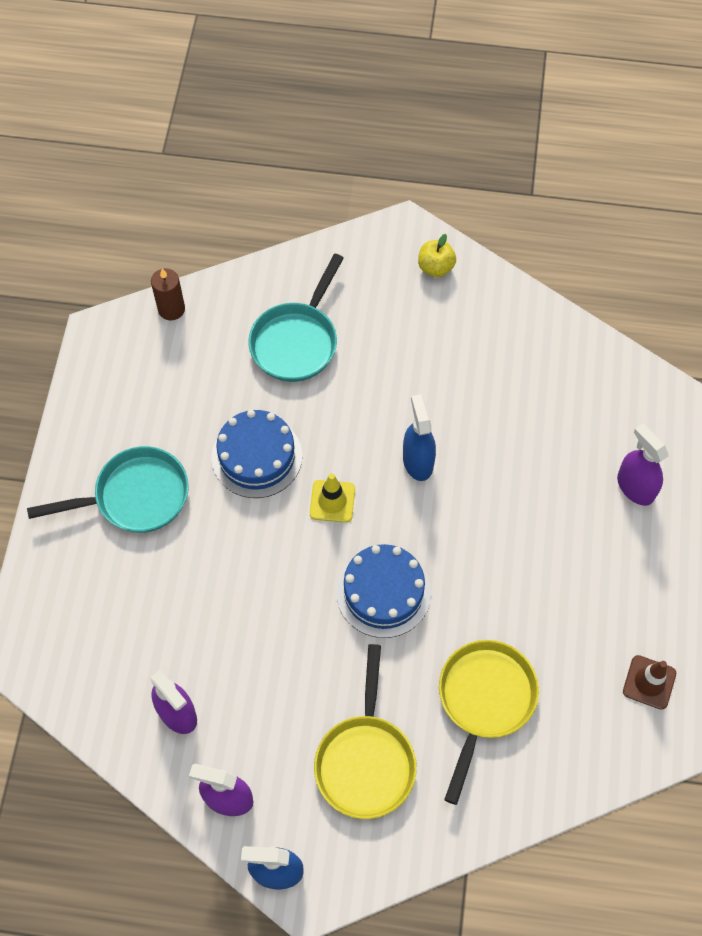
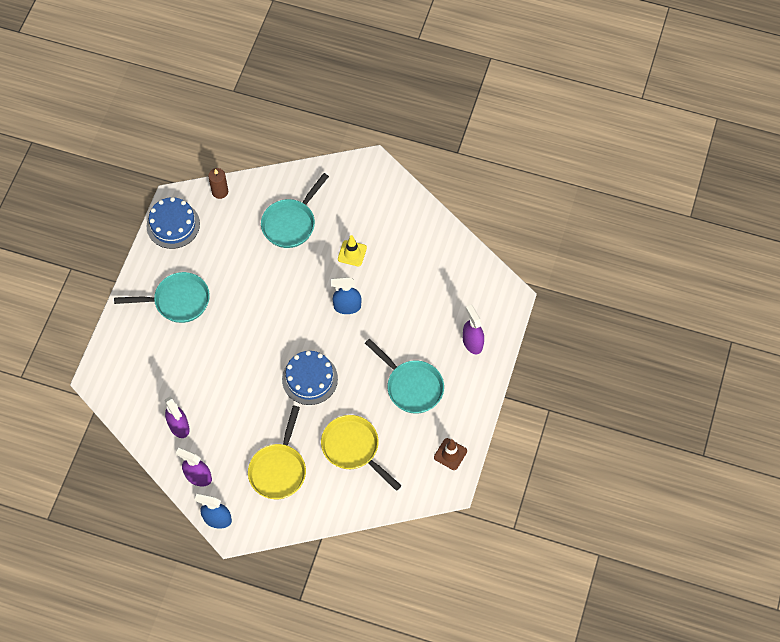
camera: 10 degrees right, 0 degrees up
(257, 456) = (253, 289): blue cake -> blue cake (173, 225)
(332, 501) = (291, 322): yellow traffic cone -> yellow traffic cone (352, 253)
(417, 461) = (347, 307): blue spray bottle -> blue spray bottle turned 90 degrees counterclockwise
(435, 267) = (385, 190): yellow apple -> none
(484, 700) = (353, 448): yellow pan -> yellow pan turned 75 degrees counterclockwise
(555, 577) = (412, 386): none -> turquoise pan

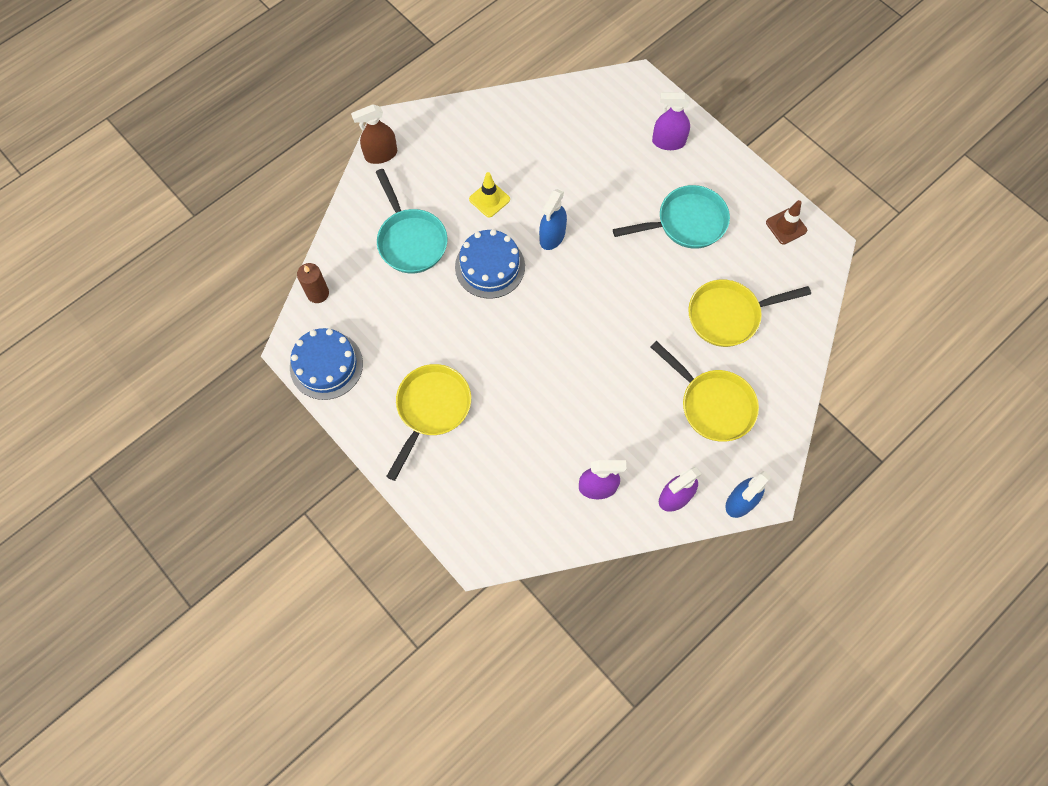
camera: 60 degrees left, 5 degrees up
(178, 301) = (431, 409): turquoise pan -> yellow pan
(310, 379) = (618, 317): blue cake -> blue cake (490, 266)
(345, 170) = (381, 154): none -> brown spray bottle

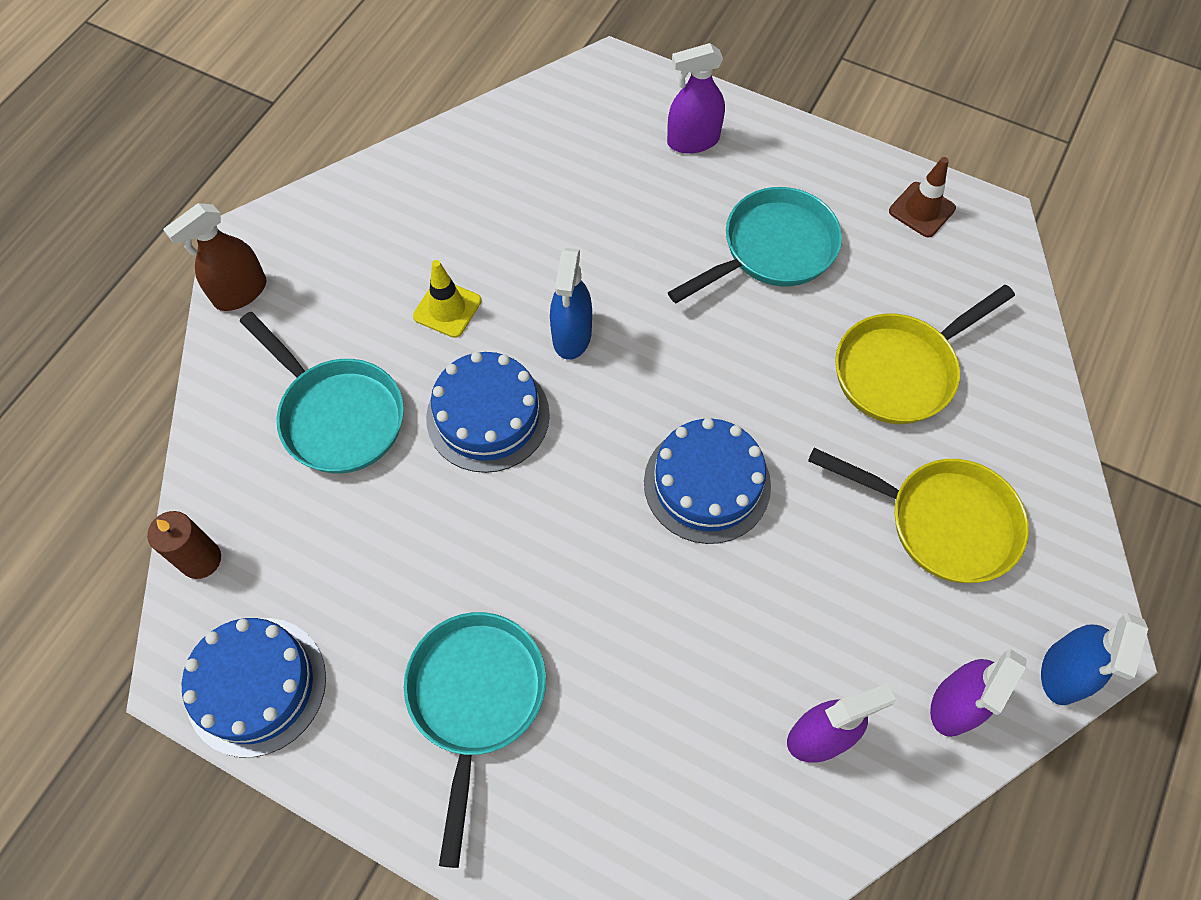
camera: 20 degrees left, 5 degrees down
(431, 409) = (476, 699): yellow pan -> turquoise pan
(593, 341) = (707, 483): none -> blue cake

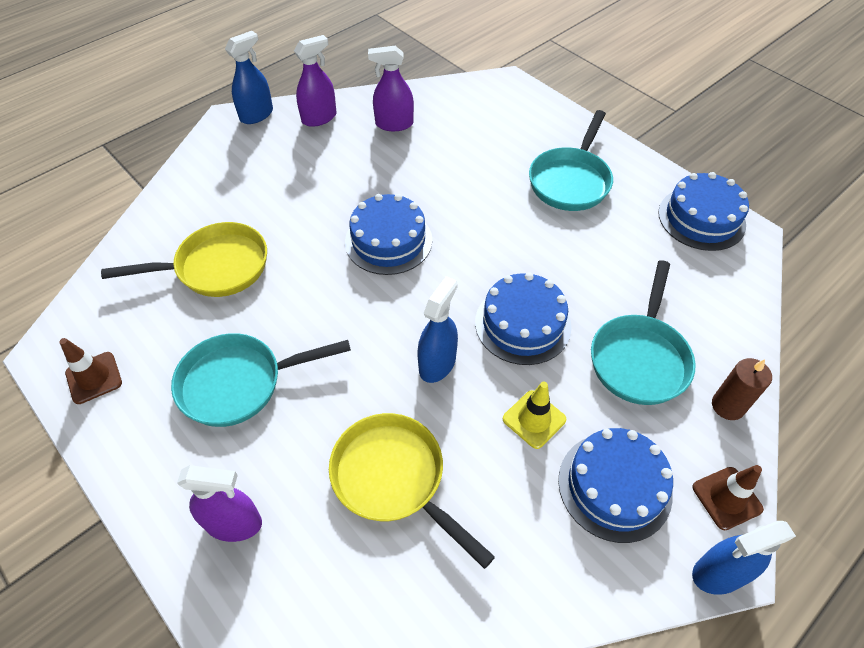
camera: 160 degrees left, 10 degrees down
(201, 559) = (743, 292): brown candle -> brown candle (728, 406)
(240, 292) = (727, 498): brown spray bottle -> brown traffic cone
(251, 229) = (719, 573): none -> blue spray bottle
(338, 416) = (639, 358): turquoise pan -> turquoise pan turned 135 degrees counterclockwise
(353, 270) = (614, 486): none -> blue cake
(942, 522) = (261, 184): yellow pan -> yellow pan (394, 478)

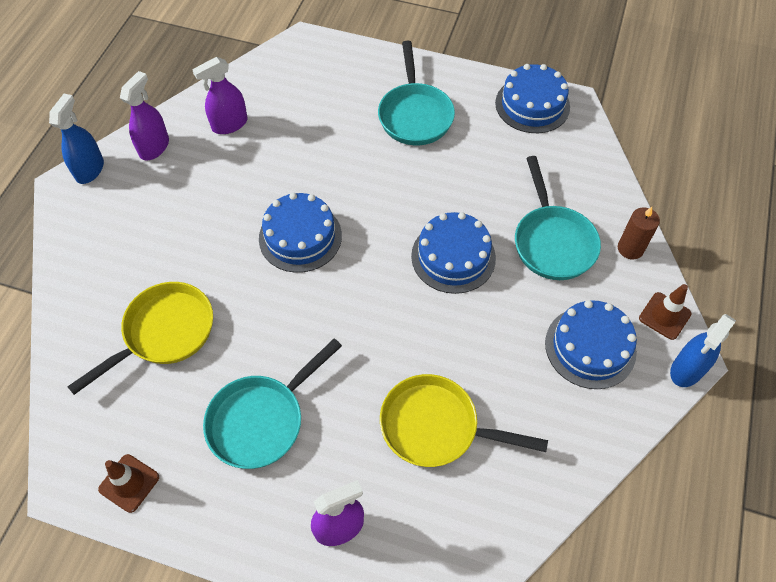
camera: 30 degrees left, 5 degrees up
(437, 363) = (409, 321): blue spray bottle -> none
(534, 419) = (507, 327): yellow traffic cone -> none

